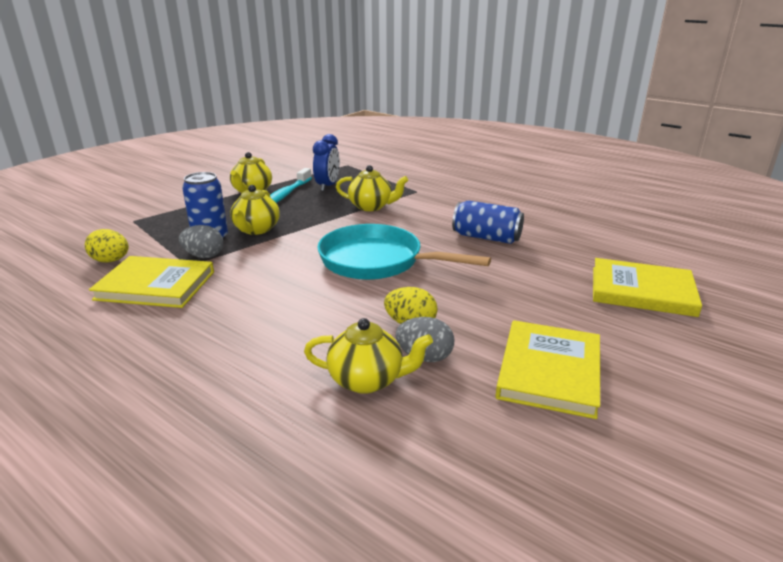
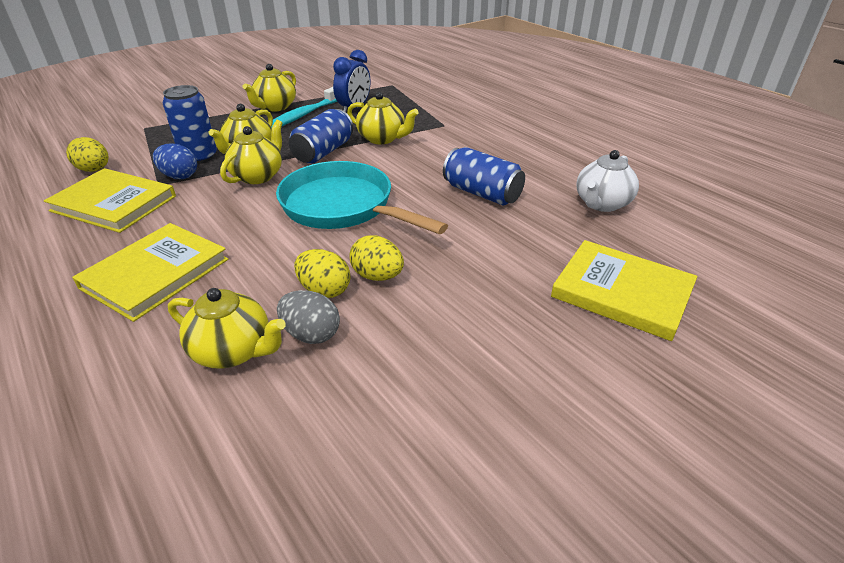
camera: 15 degrees right, 10 degrees up
(204, 256) = (179, 176): grey egg -> blue egg
(281, 247) = (258, 176): none -> yellow teapot
(326, 222) = (323, 152): none -> blue can
(447, 307) = (377, 276): none -> yellow egg
(549, 371) = (435, 380): yellow book -> yellow book (155, 273)
(584, 234) = (602, 204): none -> white teapot

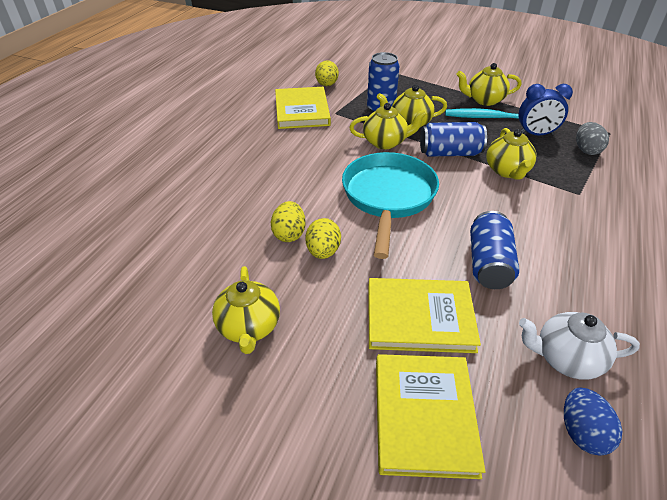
camera: 60 degrees right, 5 degrees up
(155, 273) = (254, 161): yellow book -> yellow book (419, 317)
(179, 176) = (351, 114): blue egg -> blue egg (582, 432)
(233, 351) = (211, 225): yellow teapot -> yellow teapot (249, 327)
(311, 334) = (245, 249): grey egg -> grey egg (586, 150)

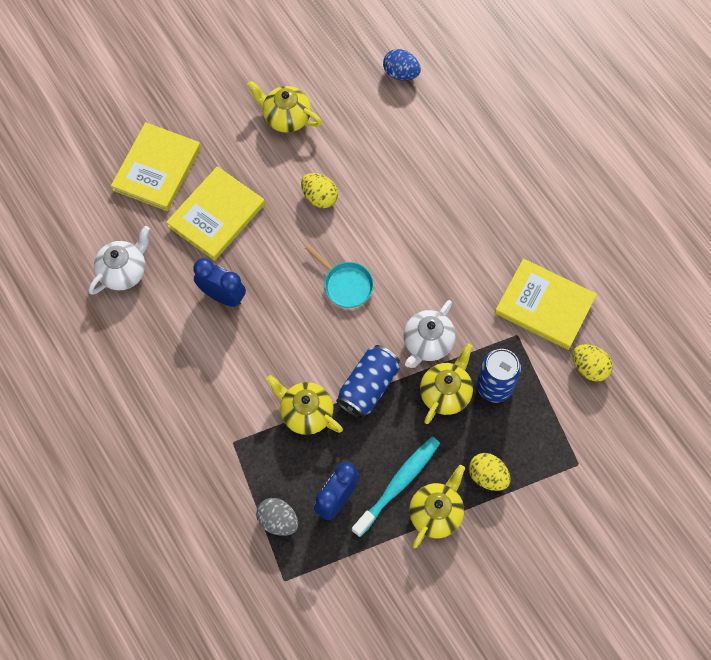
camera: 125 degrees right, 25 degrees up
(289, 234) = (356, 186): yellow egg -> yellow egg (487, 476)
(385, 142) = (427, 343): yellow teapot -> white teapot
(388, 197) = (345, 284): turquoise pan -> turquoise pan, size x0.51
(424, 416) = (157, 169): yellow book -> yellow book turned 75 degrees clockwise
(488, 264) = (222, 296): blue can -> blue clock
(582, 432) = (85, 236): blue egg -> blue egg (401, 73)

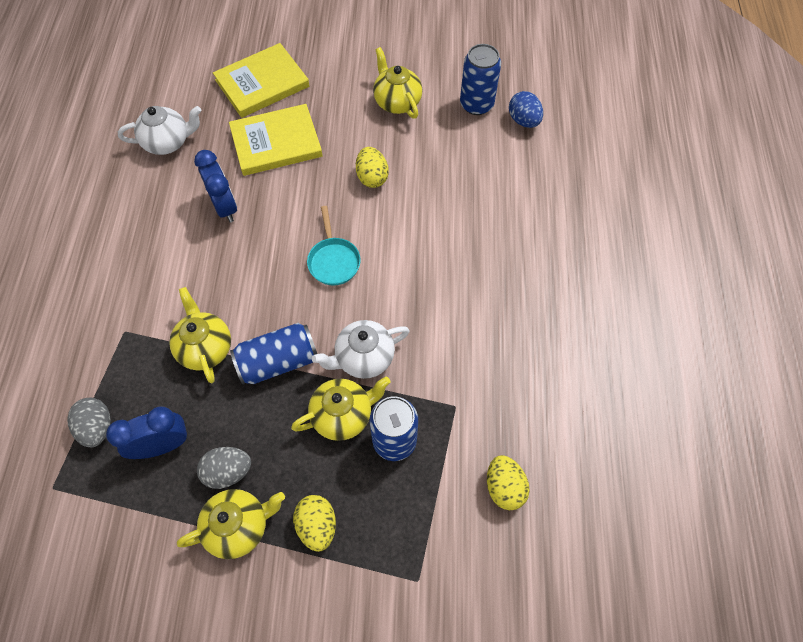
camera: 35 degrees right, 5 degrees down
(353, 81) = (476, 104): none -> blue can
(398, 484) = (228, 471): turquoise toothbrush -> grey egg
(544, 306) = (503, 396): yellow book -> none

